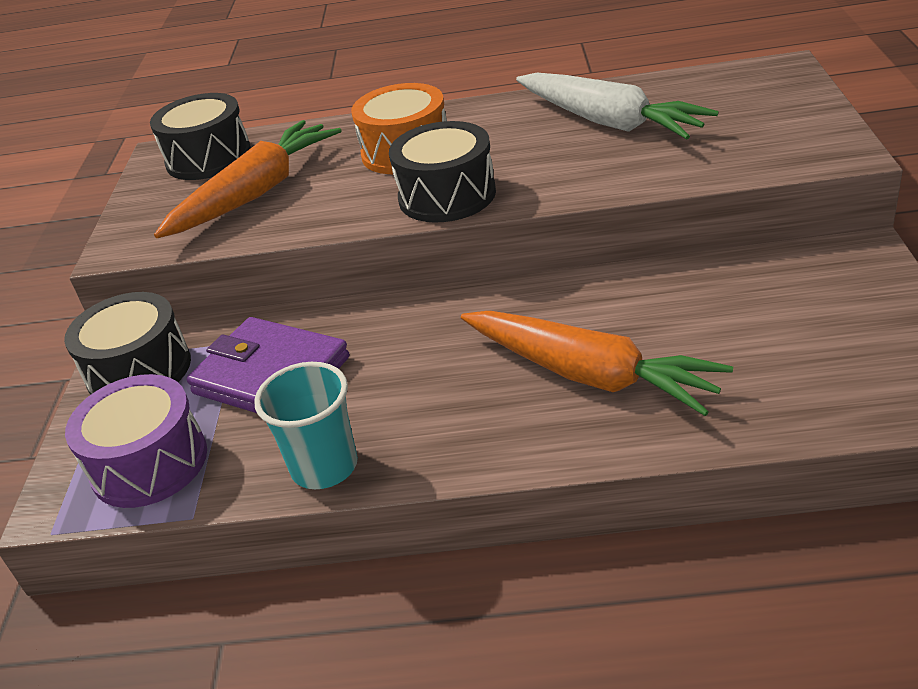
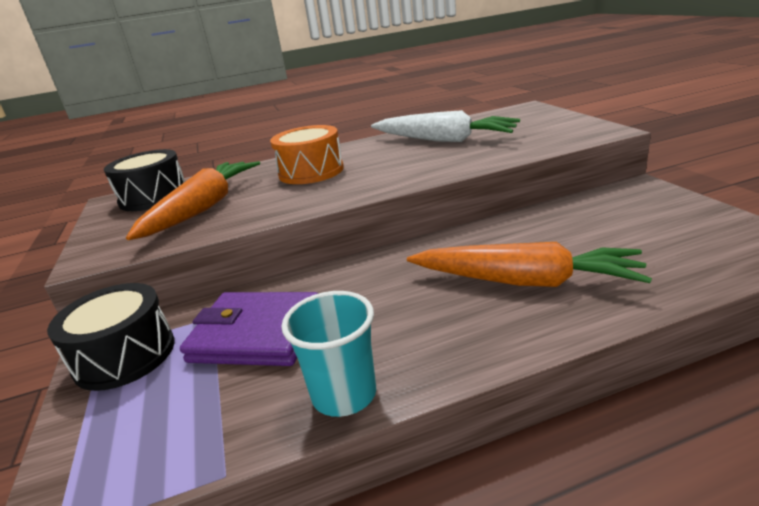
camera: 20 degrees left, 10 degrees down
(149, 463) = (159, 432): purple drum -> none
(447, 195) = (359, 187): black drum -> none

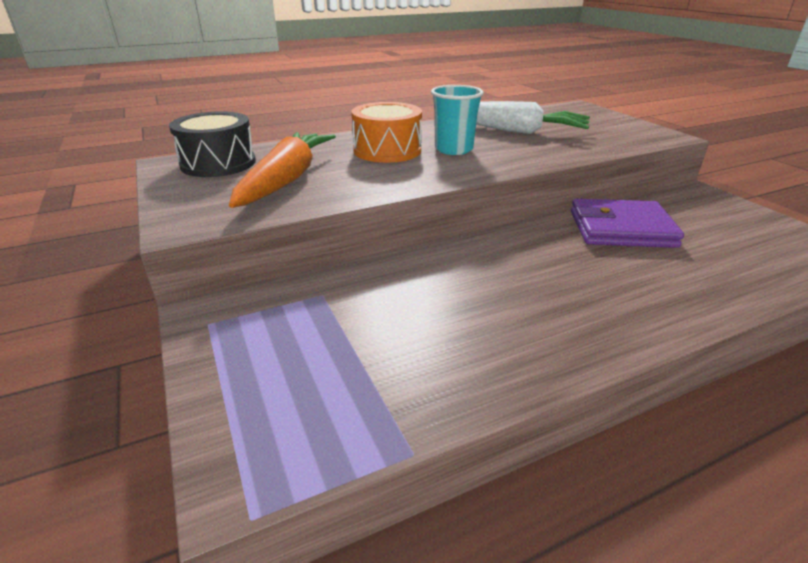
camera: 10 degrees left, 5 degrees up
(125, 355) = (240, 331): black drum -> none
(256, 334) = (380, 314): purple wallet -> purple wallet (621, 229)
(344, 394) = (502, 375): turquoise cup -> turquoise cup (453, 149)
(526, 281) = (631, 273): orange carrot -> none

